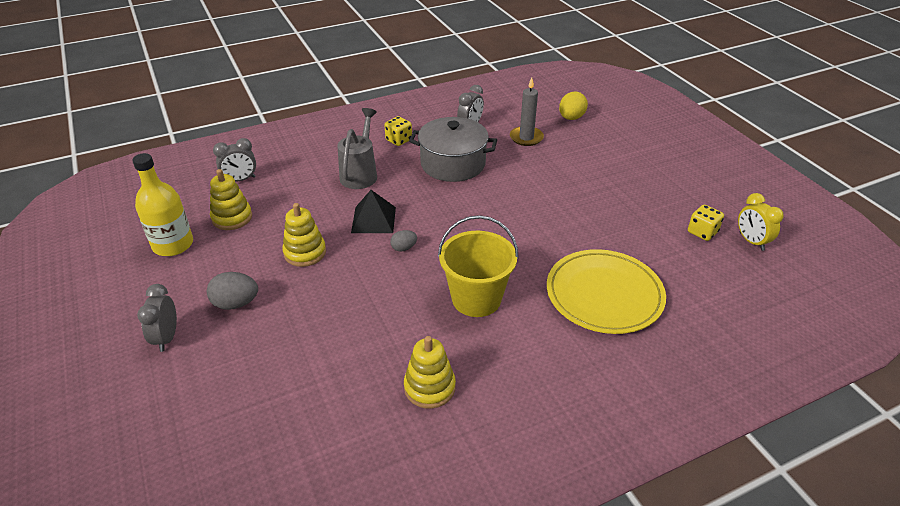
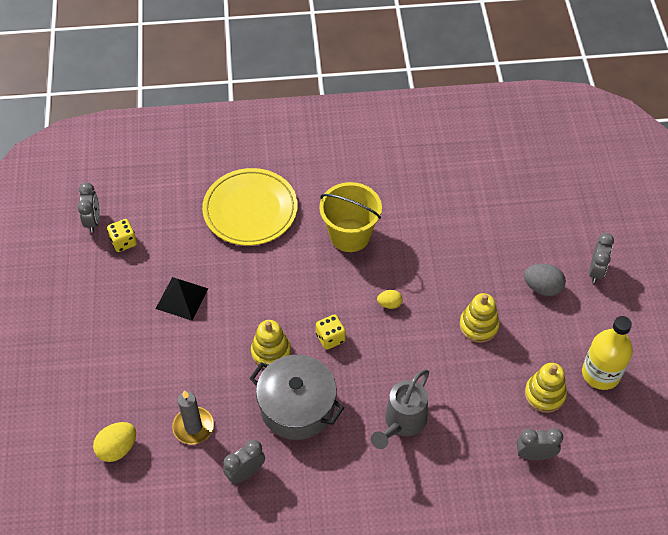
camera: 160 degrees left, 15 degrees up
(374, 220) = (406, 348): black pyramid -> black pyramid (182, 298)
(399, 140) = (341, 472): yellow dice -> yellow dice (330, 338)
(404, 248) = (389, 304): grey egg -> yellow egg
(429, 387) = (411, 179): yellow stacking toy -> yellow stacking toy (271, 352)
(751, 241) = (93, 221): yellow clock -> grey clock

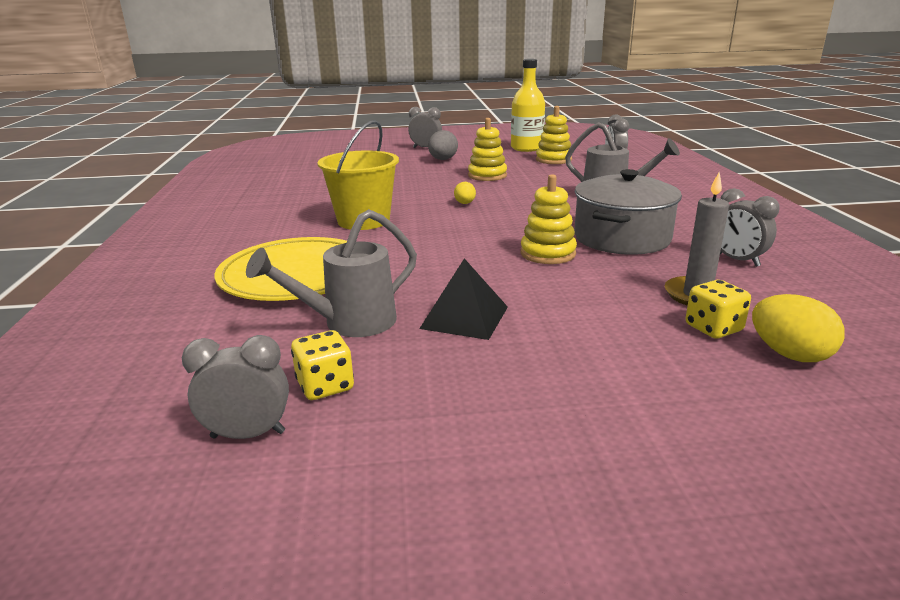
camera: 90 degrees left, 30 degrees down
(183, 245) = (350, 323): none -> grey watering can
(330, 338) = (516, 226): yellow dice -> yellow dice (713, 328)

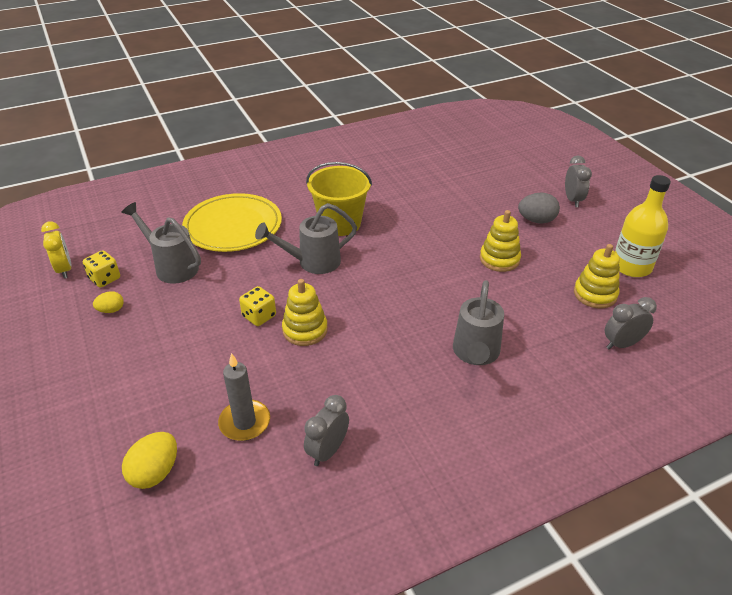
camera: 70 degrees right, 15 degrees up
(248, 434) = (64, 269): grey clock -> yellow clock
(425, 239) = (313, 262): none -> grey watering can
(464, 317) = (187, 309): black pyramid -> none
(465, 203) = (406, 263): yellow egg -> yellow egg (111, 310)
(622, 238) = (357, 370): grey pot -> none
(713, 328) = (189, 431): yellow dice -> yellow dice (259, 316)

